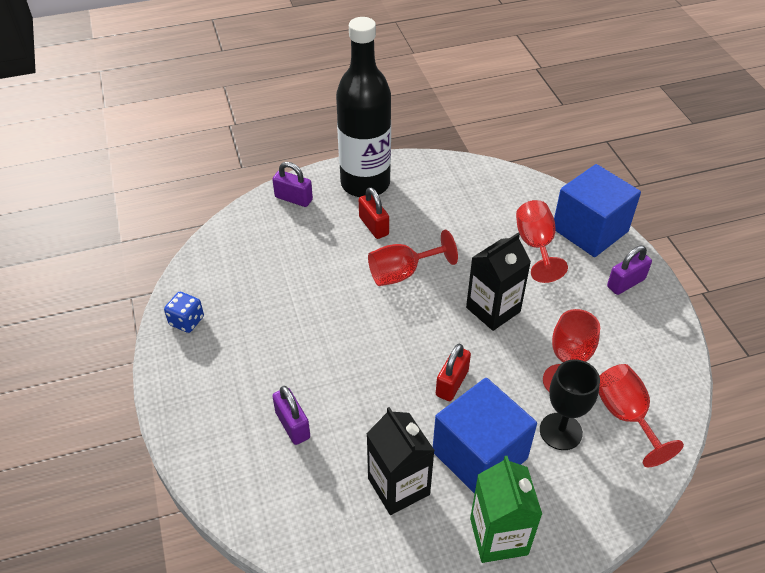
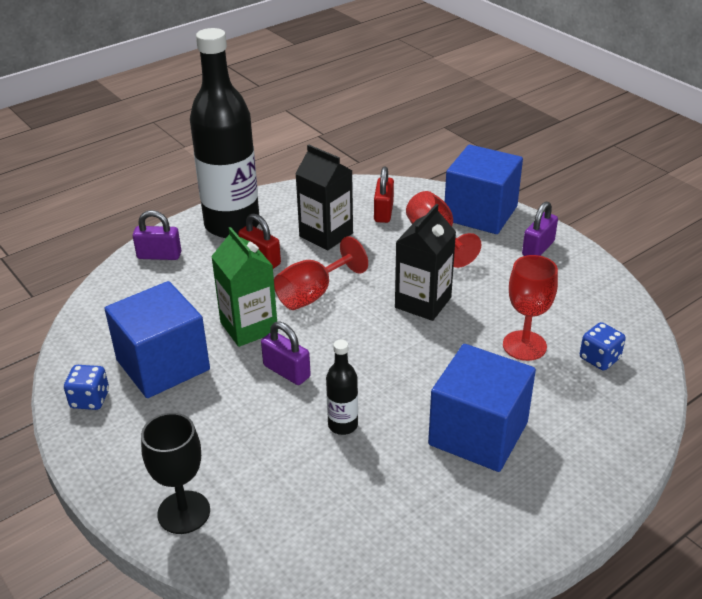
camera: 20 degrees left, 10 degrees down
(253, 306) = (163, 365): none -> blue cube
(292, 425) = (264, 465): purple padlock -> purple padlock (286, 371)
(370, 409) = (343, 425): none -> black bottle
(398, 486) = (410, 487): black carton -> black carton (326, 235)
(452, 383) = (416, 377): red padlock -> red padlock (383, 212)
(498, 536) = (536, 500): green carton -> green carton (249, 327)
(560, 431) = (546, 389): black goblet -> black goblet (184, 512)
(625, 416) = (599, 358): red goblet -> blue dice

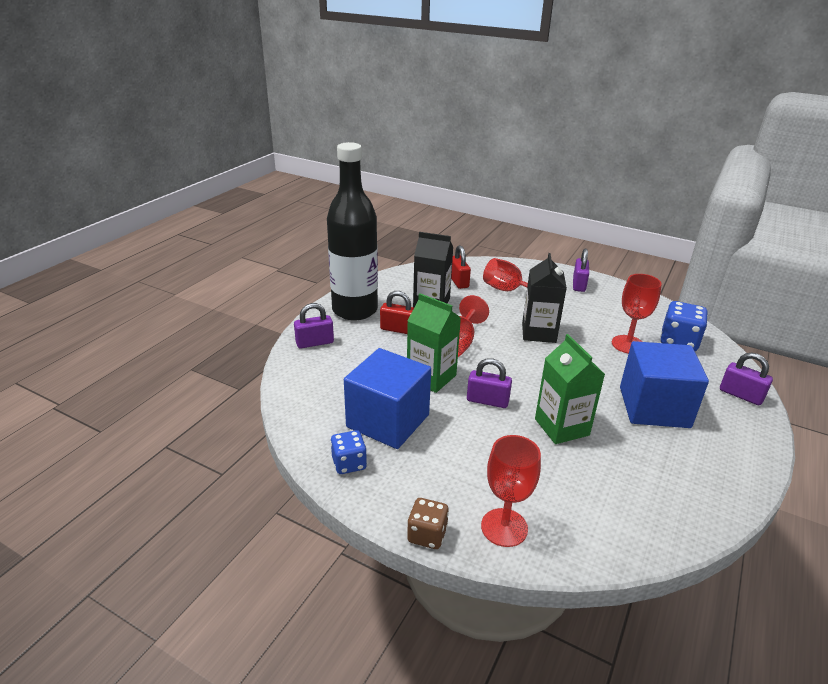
camera: 25 degrees left, 5 degrees down
(104, 494) = (427, 535): none -> brown dice
(184, 512) = (504, 527): black goblet -> red goblet
(343, 425) = (561, 427): black bottle -> green carton
(480, 213) = (523, 271): blue cube -> none
(599, 358) = (678, 341): blue dice -> blue dice, size x1.55
(611, 451) = (740, 395): none -> purple padlock

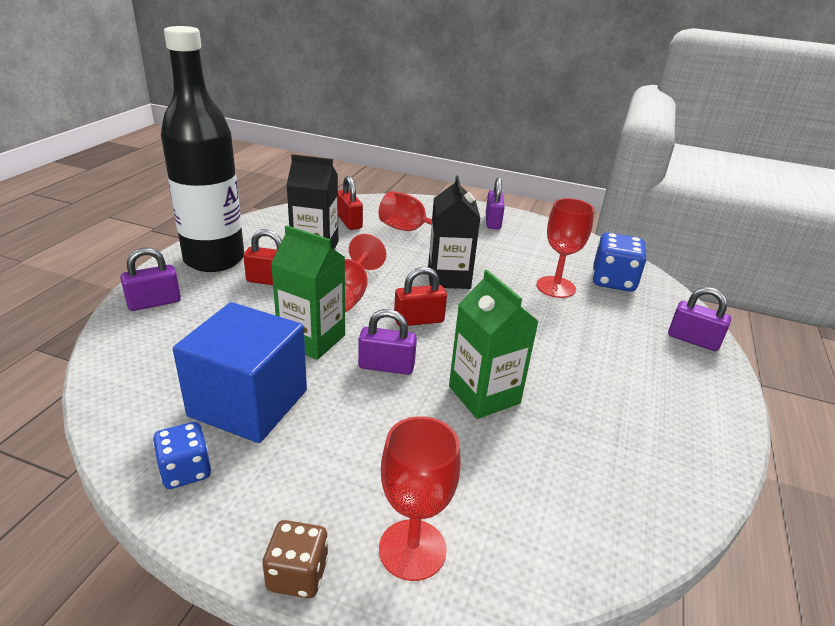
camera: 10 degrees left, 0 degrees up
(513, 366) = (419, 320): none -> red padlock
(654, 407) = (595, 361): blue cube -> none

